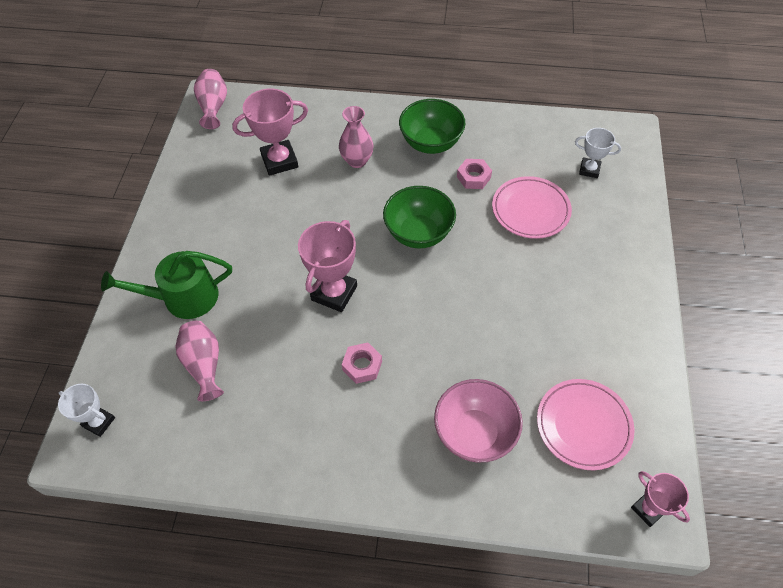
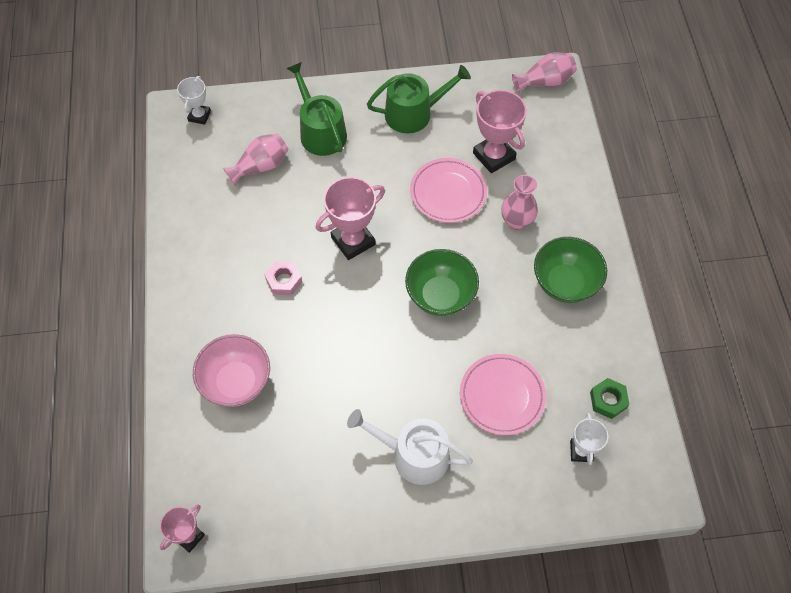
camera: 75 degrees right, 5 degrees up
(200, 211) = (414, 113): none -> green watering can
(334, 293) = (353, 241): pink trophy -> pink trophy turned 45 degrees counterclockwise
(473, 177) = (530, 333): pink nut -> none
(546, 142) = (608, 400): none -> green nut
(578, 287) = (413, 455): none -> white watering can
(583, 425) = (260, 473): pink plate -> pink plate (448, 193)

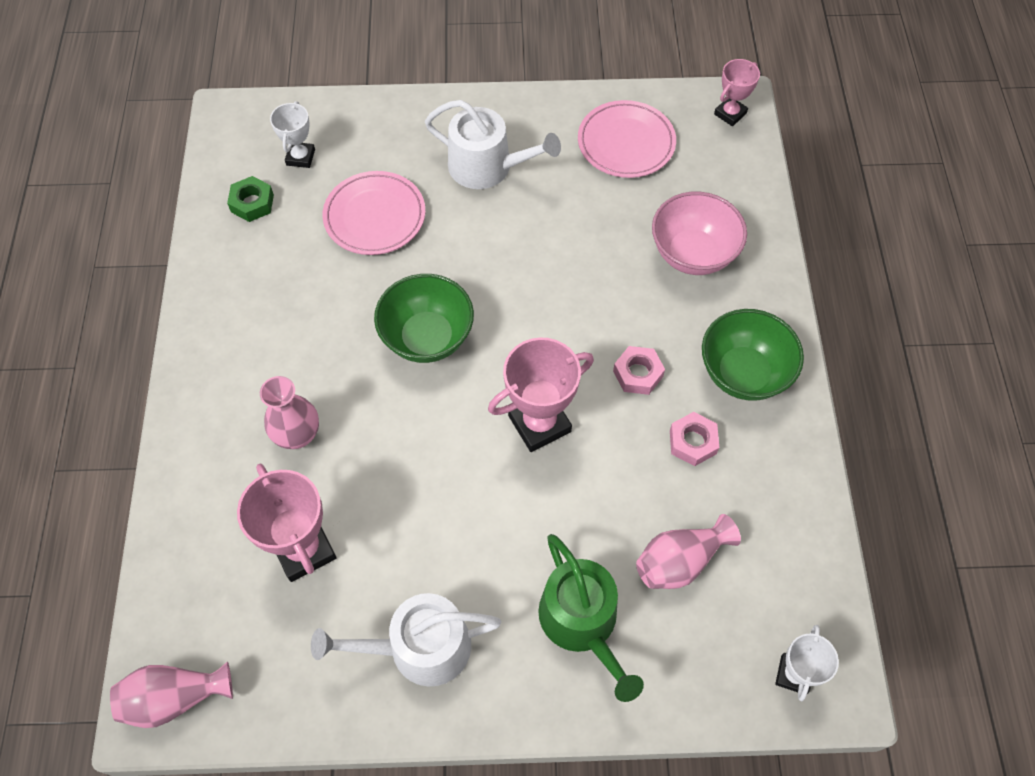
camera: 175 degrees left, 0 degrees up
(247, 237) = (692, 442): none -> pink nut
(414, 113) = (419, 648): green watering can -> white watering can
(448, 193) = (389, 489): pink plate -> pink plate (626, 143)
(565, 283) = (257, 341): green bowl -> green bowl (743, 373)

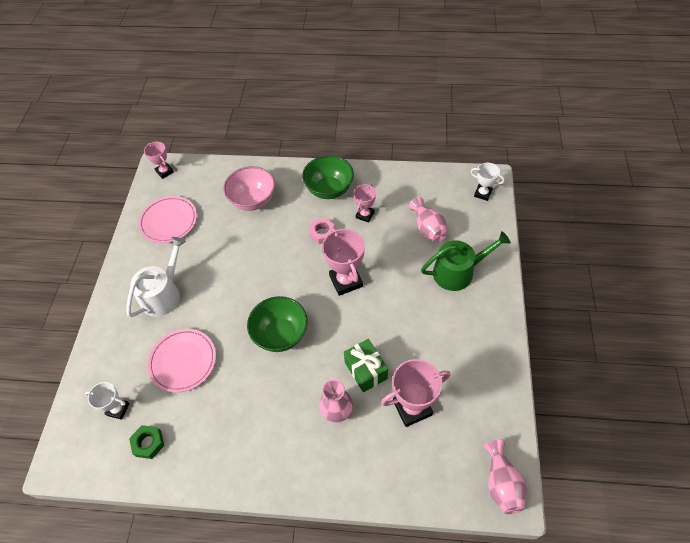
camera: 80 degrees left, 5 degrees down
(368, 471) = (365, 370): none -> green gift
(419, 648) = (471, 347): white watering can -> none
(692, 442) = (365, 215): pink nut -> pink trophy

